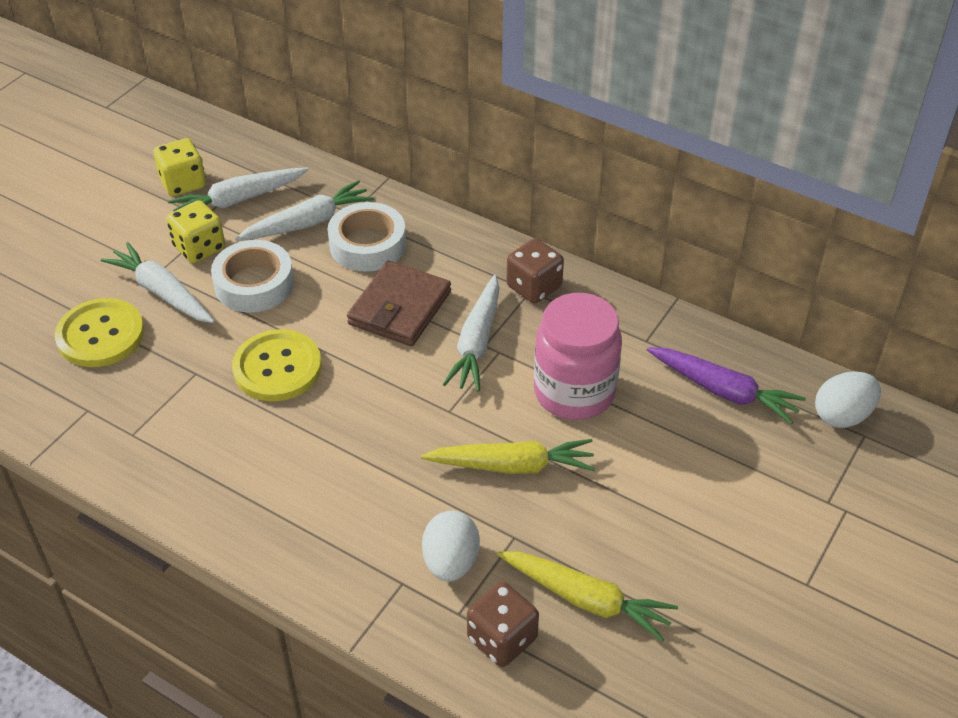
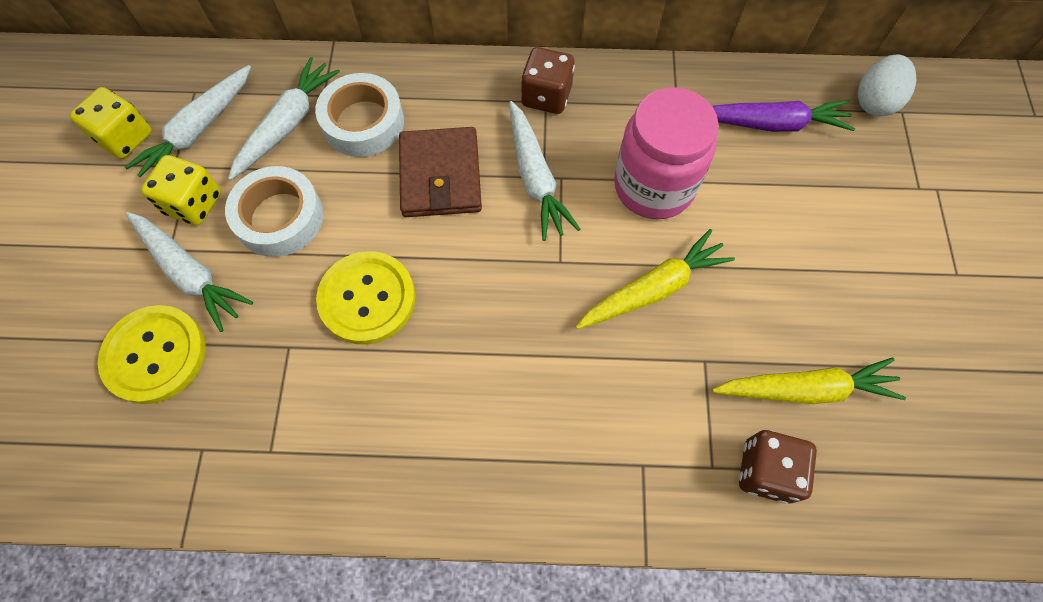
camera: 30 degrees left, 20 degrees up
(163, 293) = (189, 273): white carrot -> white carrot turned 150 degrees counterclockwise
(451, 562) = (669, 418): white egg -> none

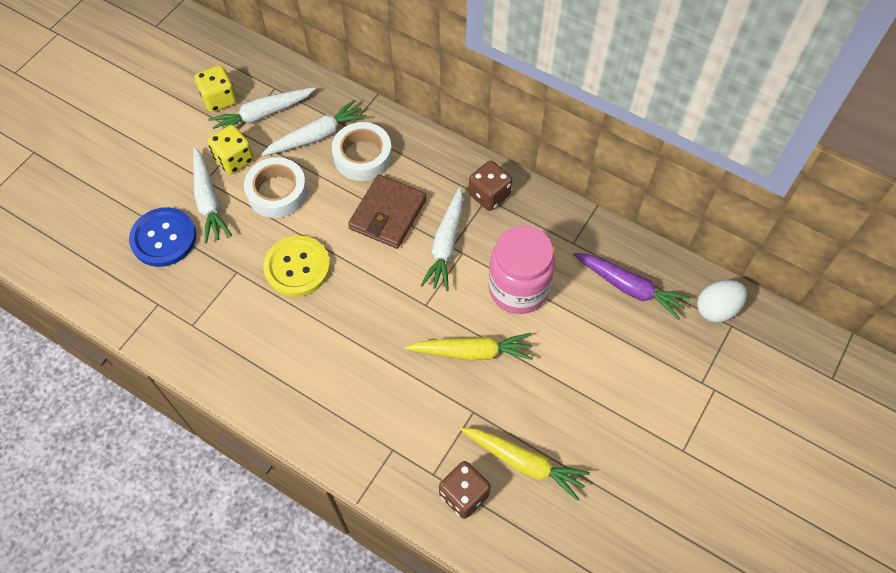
camera: 30 degrees right, 5 degrees down
(155, 355) = (163, 238): yellow button -> blue button

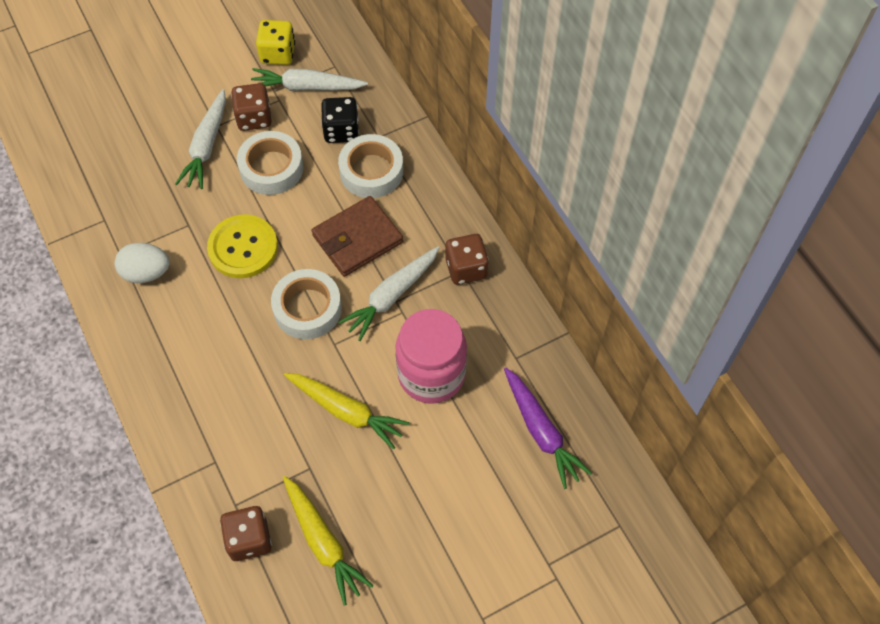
camera: 30 degrees right, 0 degrees up
(163, 238) = (147, 162): blue button -> none
(234, 159) = (254, 118): yellow dice -> brown dice
(316, 136) = (341, 131): white carrot -> black dice
(385, 288) = (307, 308): none -> white tape
(716, 309) = (615, 500): white egg -> white egg (146, 273)

